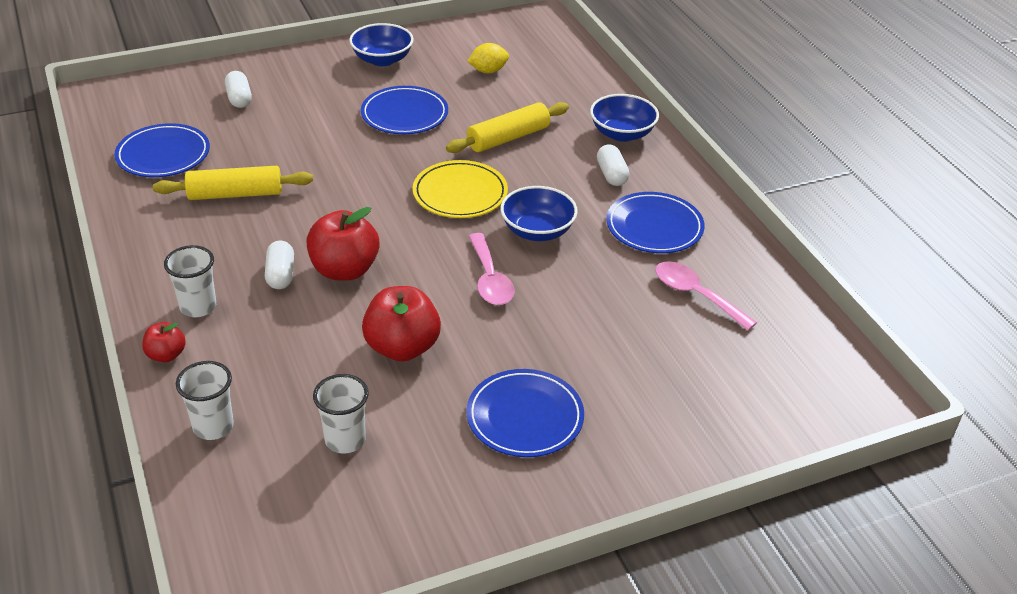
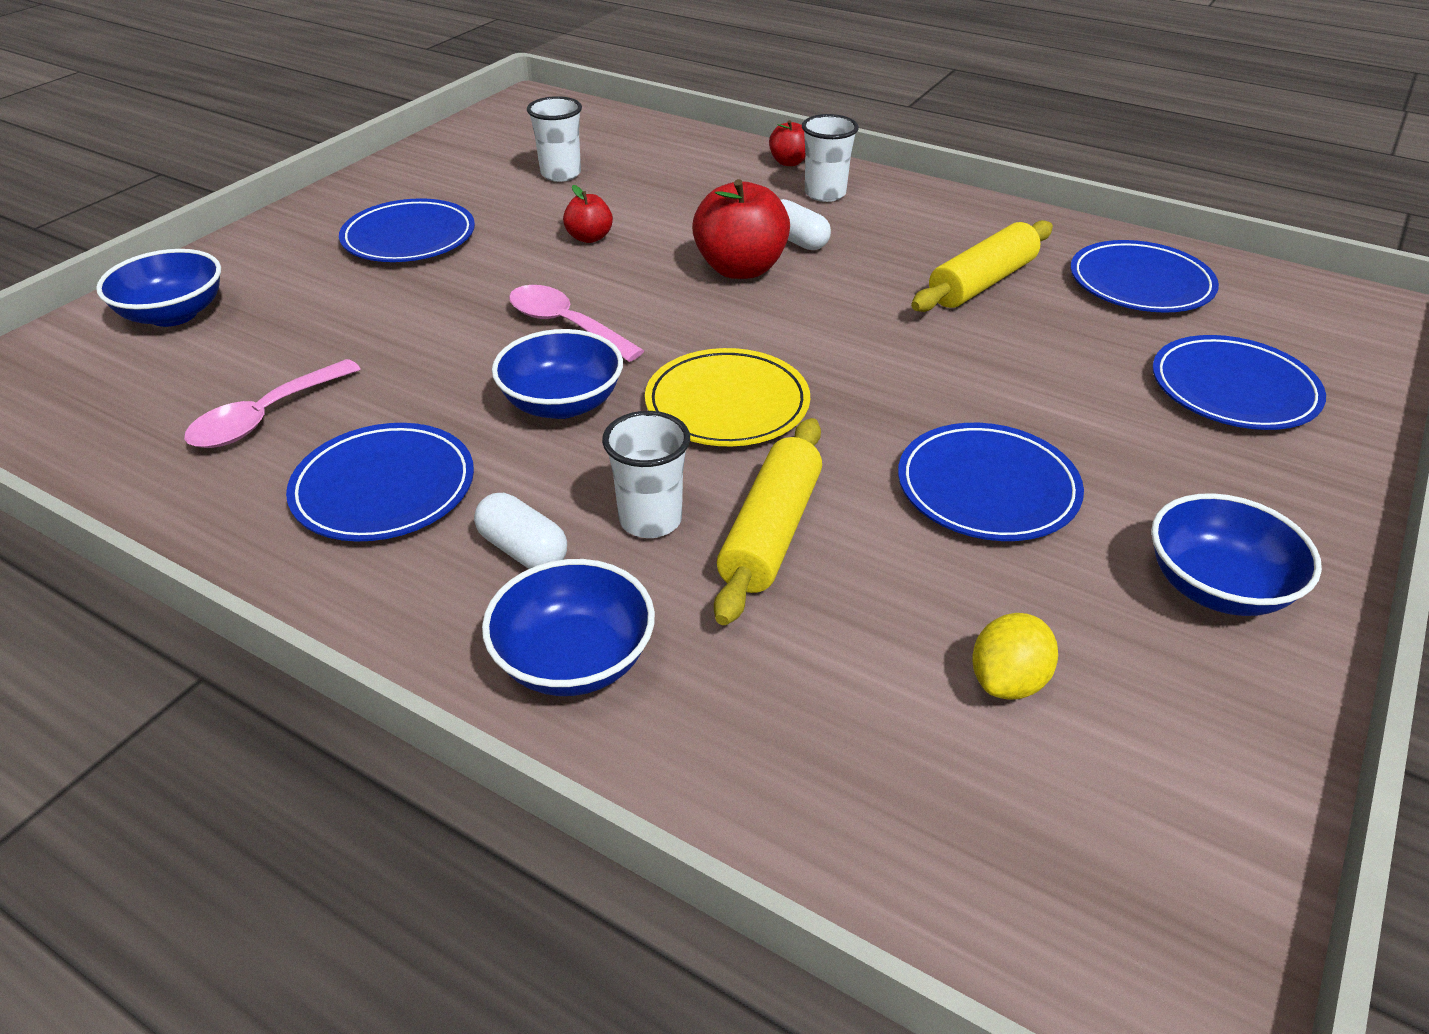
camera: 145 degrees right, 0 degrees up
(213, 426) = (678, 146): white cup -> white cup (650, 520)
(239, 99) = (1233, 389): white capsule -> blue plate
(402, 347) = (589, 238): red apple -> red apple, size x0.53
(696, 295) = (265, 417): pink spoon -> pink spoon turned 120 degrees clockwise
(729, 414) = (173, 314): none -> blue bowl

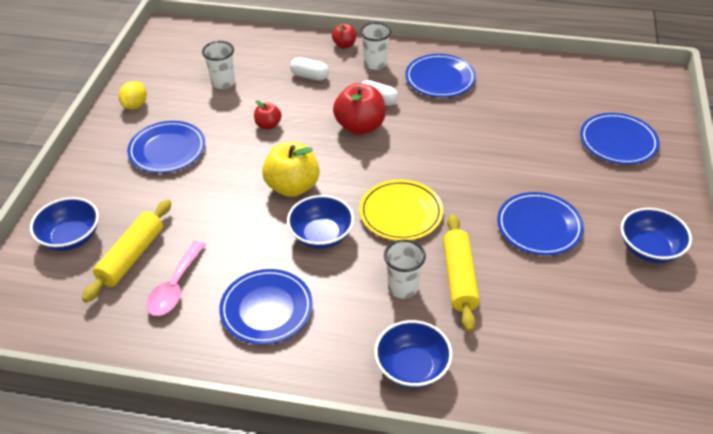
camera: 20 degrees left, 5 degrees up
(523, 550) = (355, 321): white capsule -> white capsule (310, 76)
(565, 325) = (292, 187): pink spoon -> yellow apple
(982, 283) = (482, 106): yellow rolling pin -> yellow rolling pin (132, 256)
(1008, 681) = (589, 319): yellow lemon -> yellow lemon (135, 105)
(1140, 283) = (554, 87): blue plate -> blue plate (440, 79)

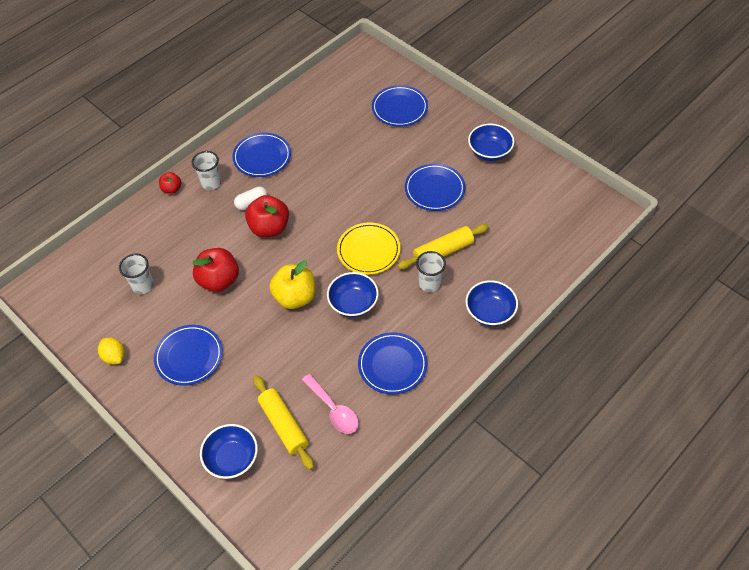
camera: 55 degrees left, 10 degrees up
(268, 125) = (219, 280): red apple -> red apple, size x1.88
(310, 76) = (187, 228): white capsule -> none
(459, 278) = (443, 251): yellow rolling pin -> yellow rolling pin turned 60 degrees counterclockwise

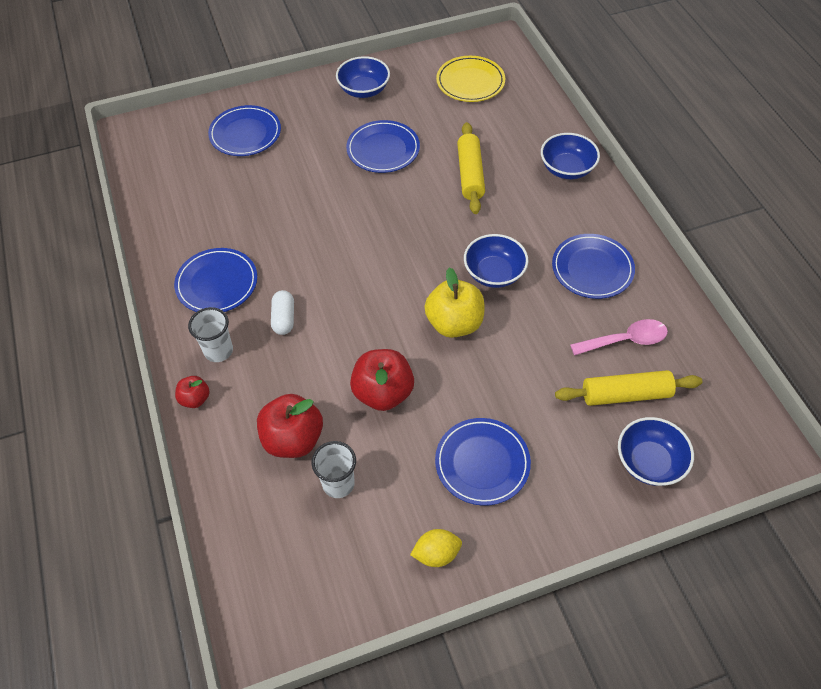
camera: 65 degrees left, 0 degrees up
(269, 228) = (335, 314): red apple -> red apple (293, 439)
(368, 250) = (429, 234): yellow plate -> yellow plate (470, 82)
(429, 284) = (505, 200): white cup -> none

